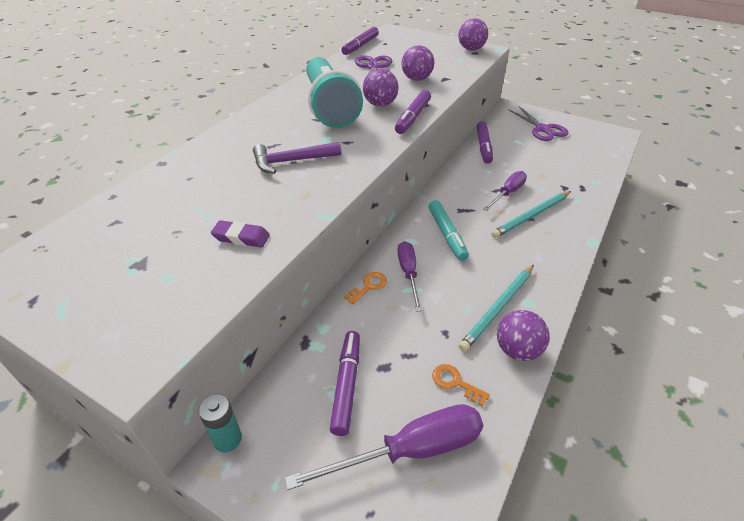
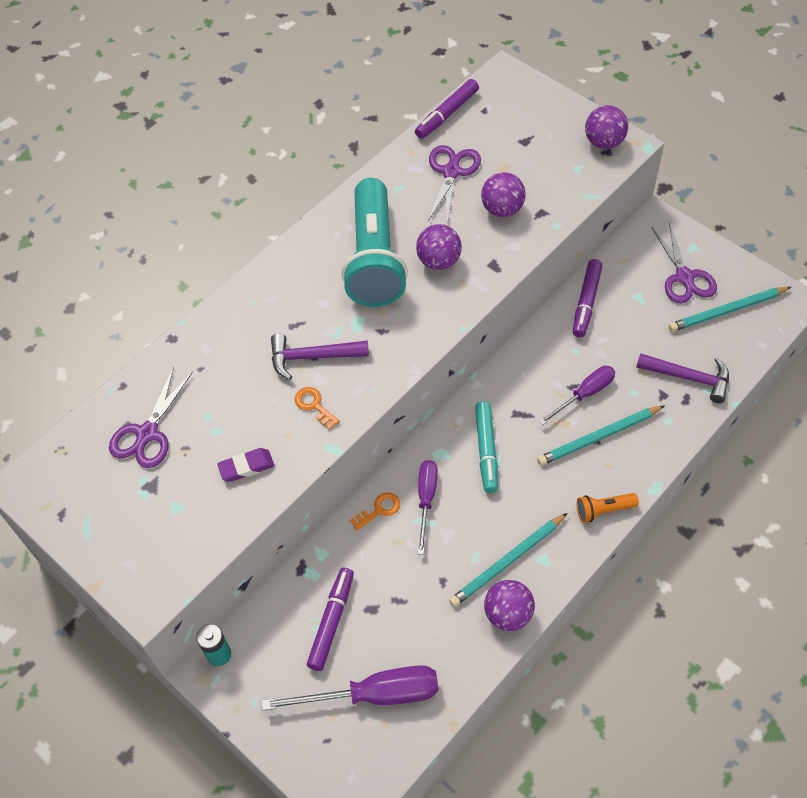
camera: 15 degrees right, 15 degrees up
(137, 225) = (147, 433): none -> purple scissors
(241, 237) = (246, 467): purple eraser -> purple eraser turned 45 degrees counterclockwise
(412, 117) = (472, 294): purple marker -> none
(455, 383) = (434, 638): orange key -> orange key (314, 405)
(560, 260) = (603, 510): none -> orange flashlight
(577, 176) = (688, 377): none -> purple hammer
(581, 142) = (727, 311): none -> turquoise pencil

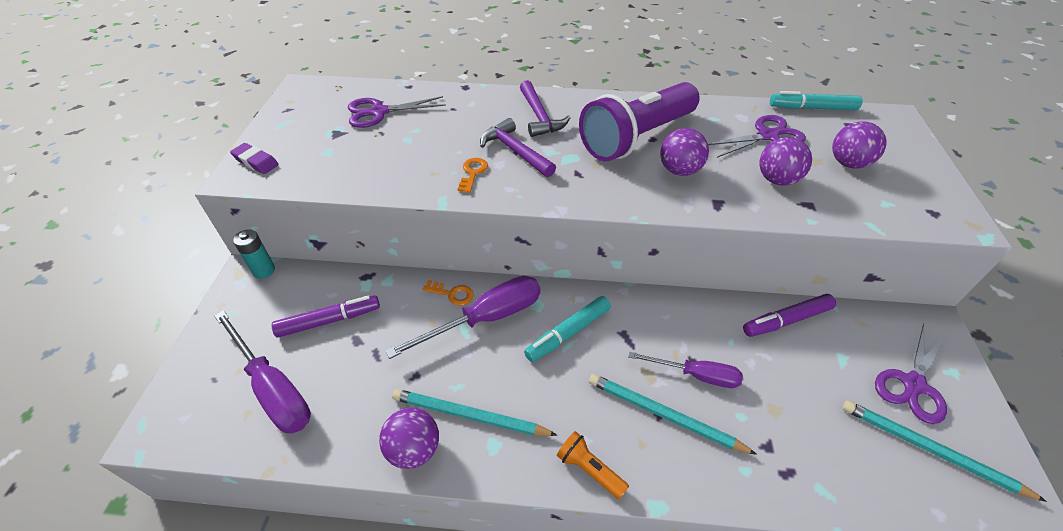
camera: 50 degrees right, 10 degrees down
(246, 467) = (387, 167): purple eraser -> purple eraser (256, 161)
(374, 259) = (637, 138): turquoise flashlight -> purple flashlight
(426, 500) = (485, 319): purple screwdriver -> purple screwdriver, size x1.58
(447, 114) = (812, 108): purple marker -> turquoise marker
(604, 142) = (939, 205): purple ball -> purple ball (848, 163)
(688, 377) = (813, 460): purple hammer -> purple hammer (539, 116)

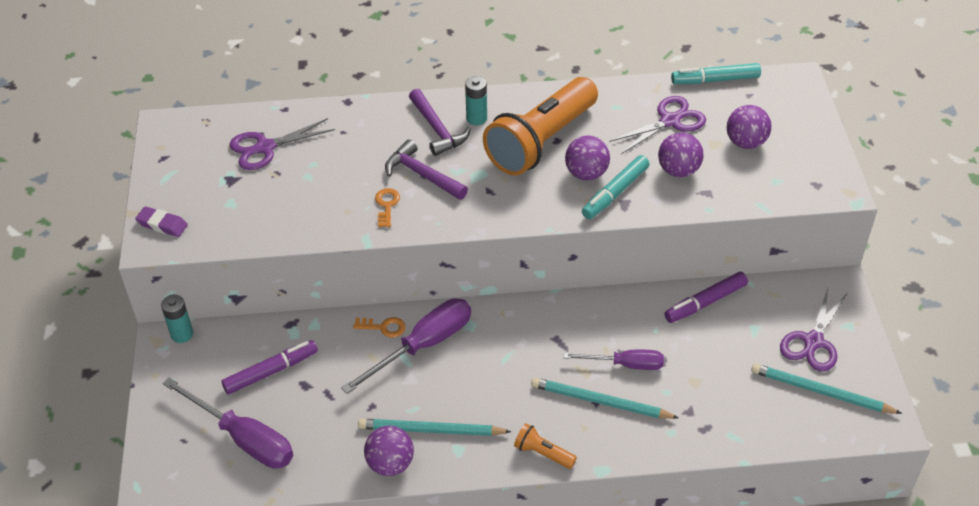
camera: 10 degrees left, 0 degrees up
(568, 333) = (504, 346): turquoise marker -> turquoise marker (615, 193)
(578, 112) = (476, 118): none -> turquoise battery
(637, 138) = (541, 141): purple flashlight -> orange flashlight

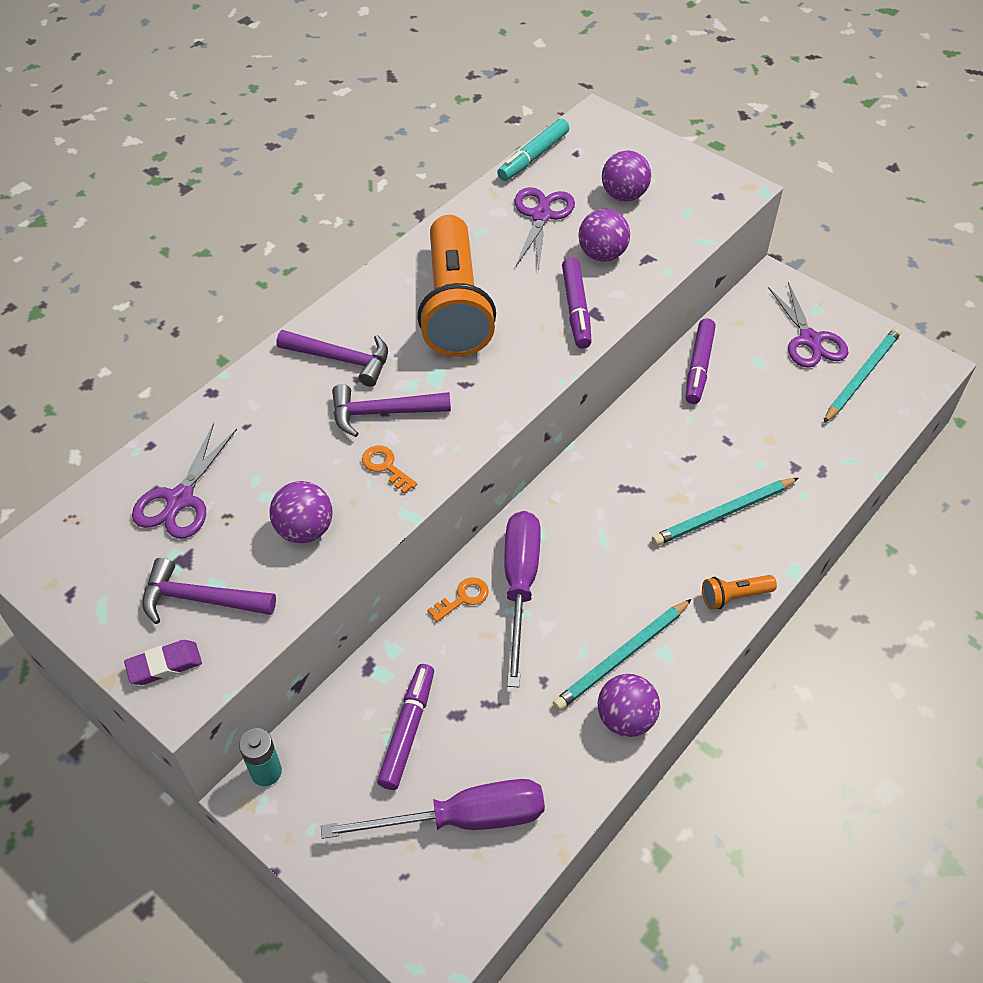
camera: 45 degrees left, 5 degrees up
(215, 205) = (200, 599): none -> purple hammer
(476, 118) = (366, 324): turquoise battery -> none
(586, 173) = (530, 309): purple ball -> purple ball (305, 529)
(615, 193) = (576, 309): turquoise marker -> purple marker
(625, 364) = (703, 466): purple screwdriver -> none
(821, 392) = (862, 376): turquoise pencil -> turquoise pencil turned 150 degrees clockwise

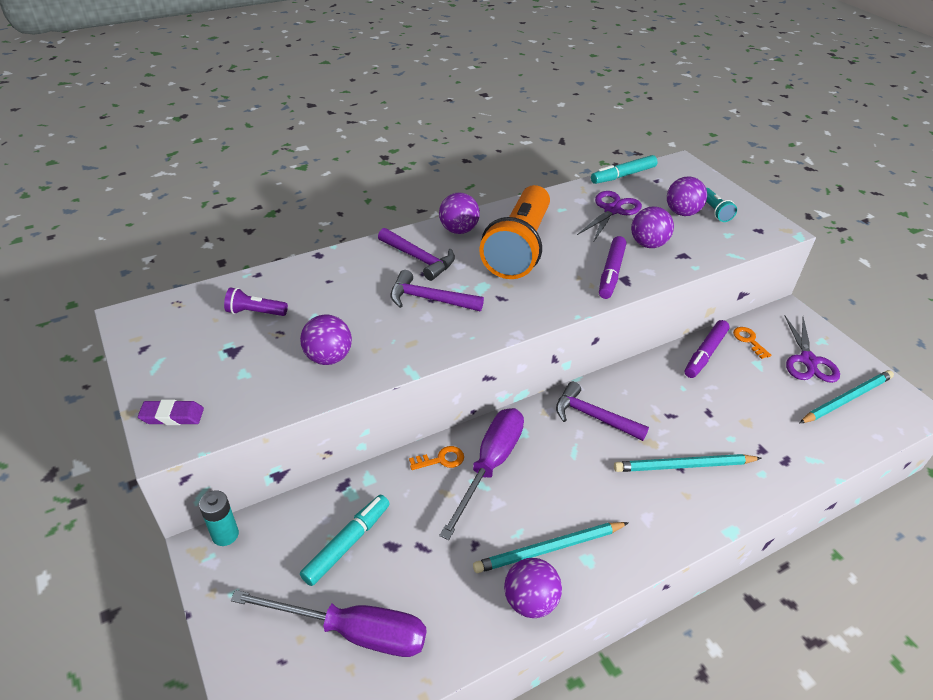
camera: 20 degrees right, 10 degrees down
(180, 499) = (255, 312): purple scissors -> purple flashlight
(200, 599) = (226, 380): purple hammer -> purple hammer (593, 417)
(369, 301) = (458, 230): none -> purple ball
(385, 466) = (411, 334): orange key -> orange key (749, 340)
(408, 730) = (347, 543): purple marker -> turquoise marker
(660, 182) = (714, 211): none -> turquoise flashlight
(734, 596) = (669, 534): orange flashlight -> none

